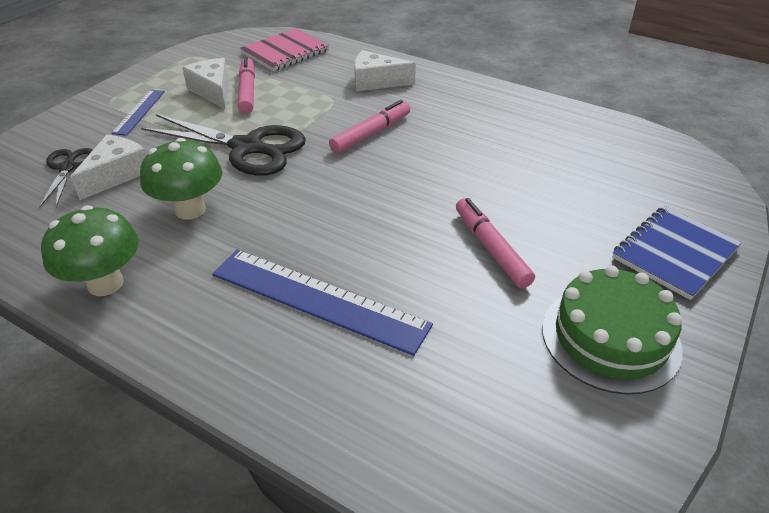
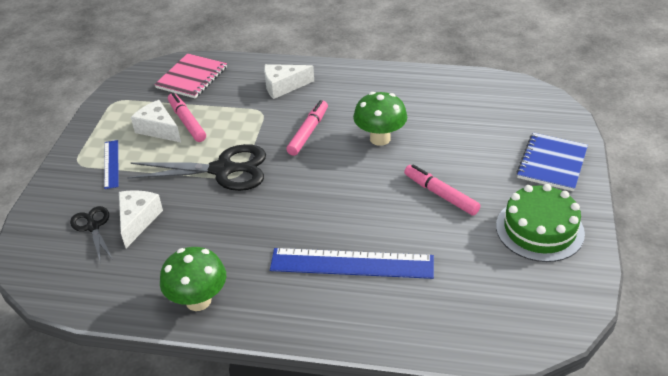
camera: 20 degrees left, 0 degrees up
(190, 209) = (217, 230): green mushroom -> green mushroom (380, 139)

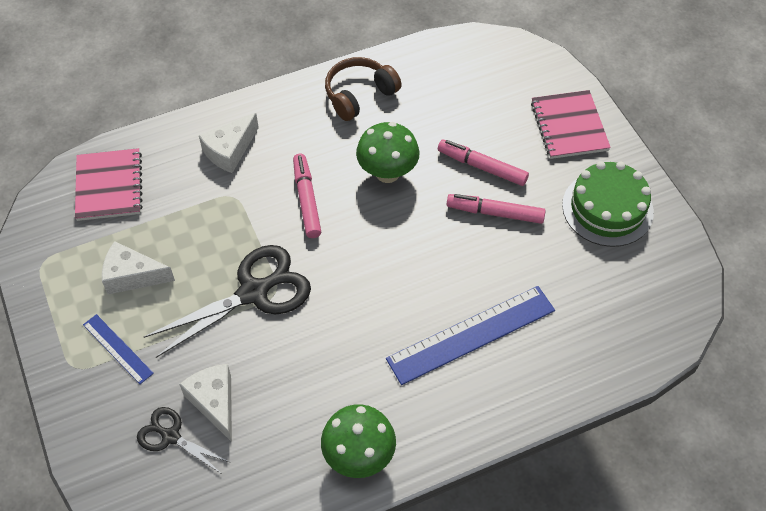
camera: 35 degrees left, 15 degrees up
(187, 122) = (158, 250): pink marker -> pink marker (482, 167)
(401, 87) = (359, 95): none -> brown headphones
(552, 163) = (569, 126): blue notebook -> pink notebook

